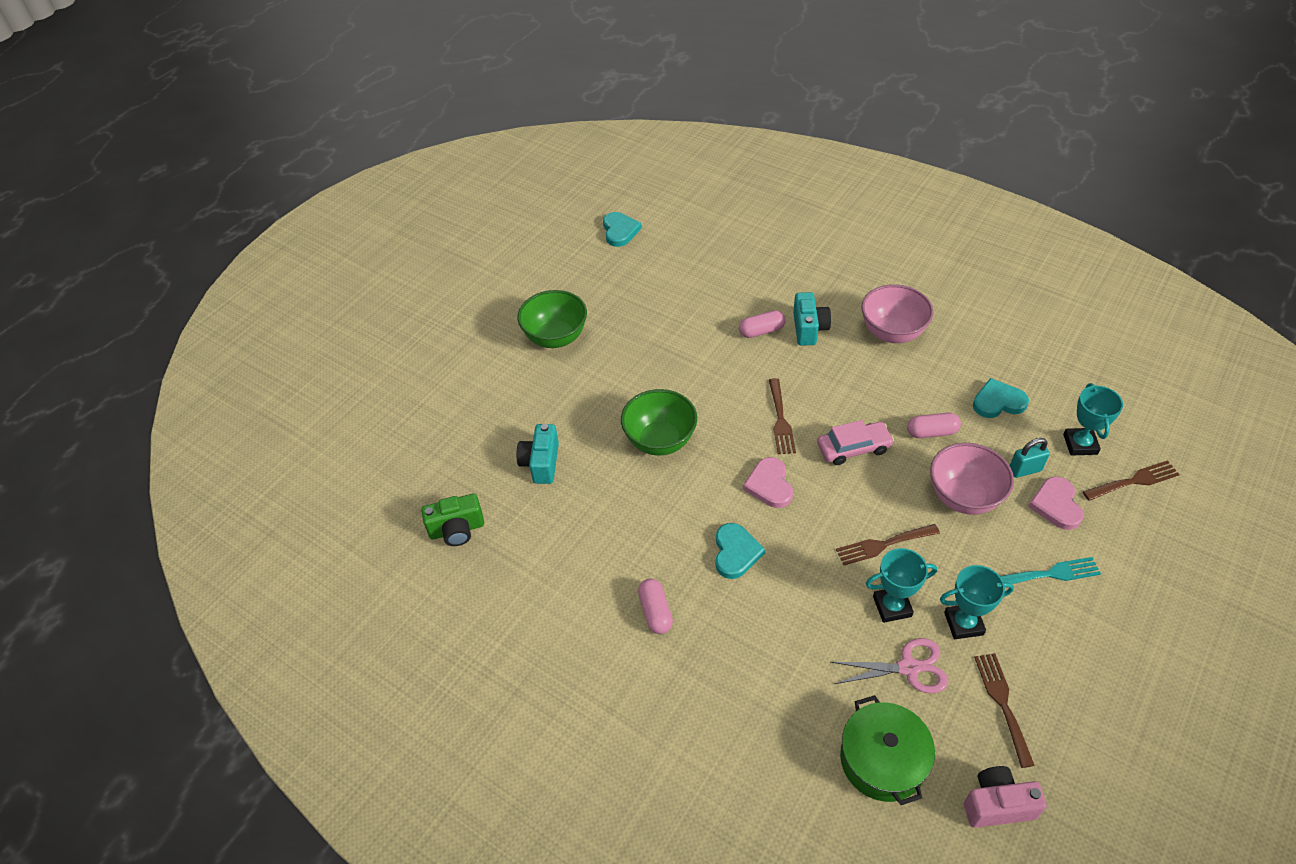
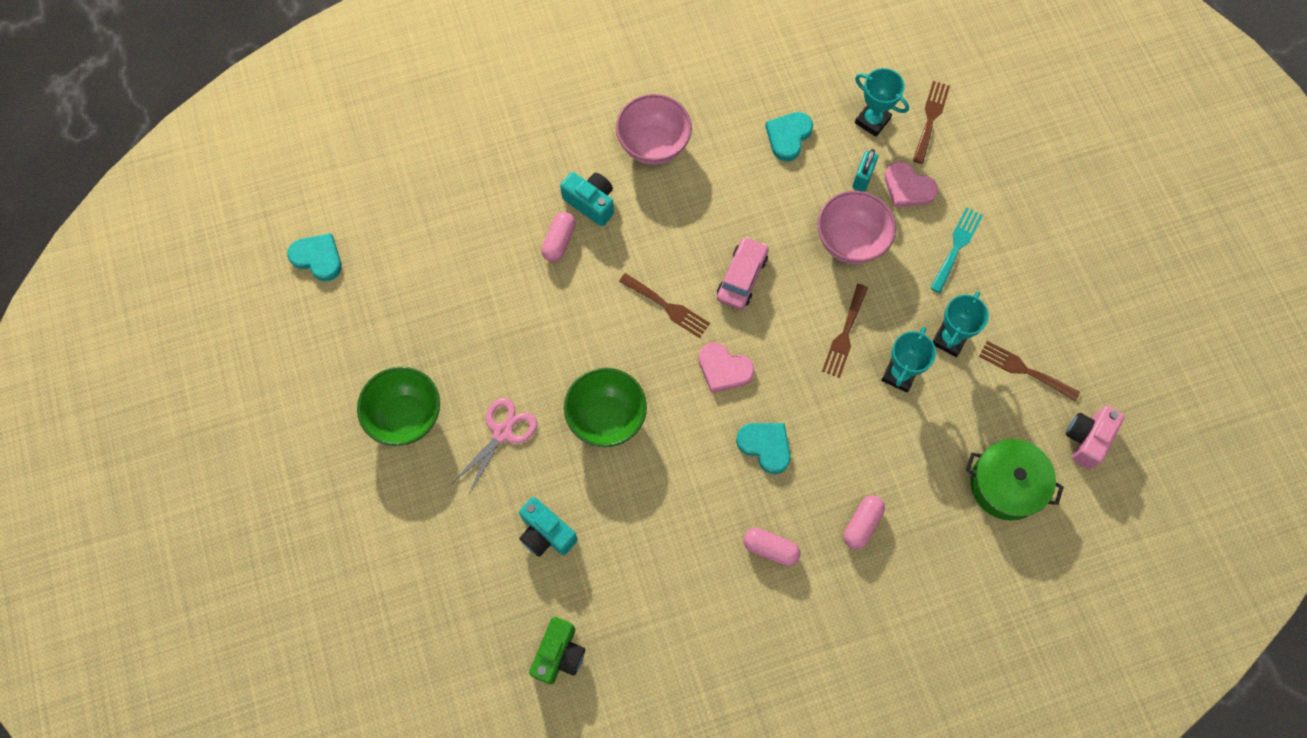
camera: 55 degrees left, 20 degrees up
(909, 668) = (954, 406): pink scissors -> pink scissors (503, 432)
(931, 432) = (775, 209): pink capsule -> pink capsule (862, 524)

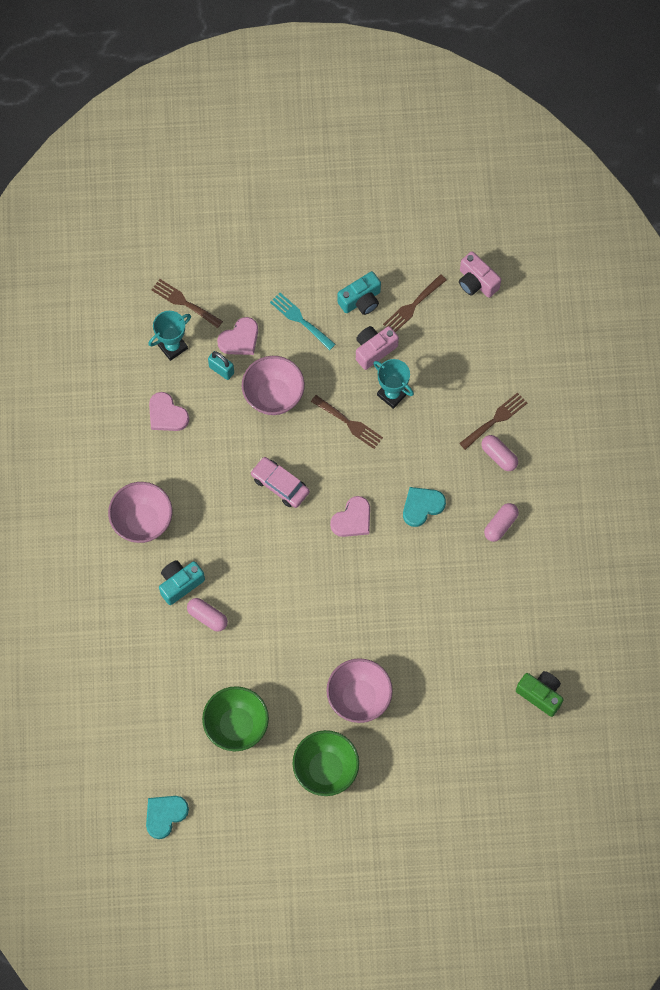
camera: 75 degrees left, 0 degrees up
(503, 432) = (359, 697): pink scissors -> pink bowl
(546, 533) = (447, 683): turquoise camera -> turquoise camera (361, 300)
(606, 418) = (368, 616): green bowl -> green bowl (236, 725)
(667, 307) = (289, 547): brown fork -> brown fork (495, 419)
(788, 136) = (167, 414): turquoise heart -> pink heart
(949, 339) = (374, 350): turquoise trophy -> pink camera
(1006, 484) = (495, 348): green pot -> none

